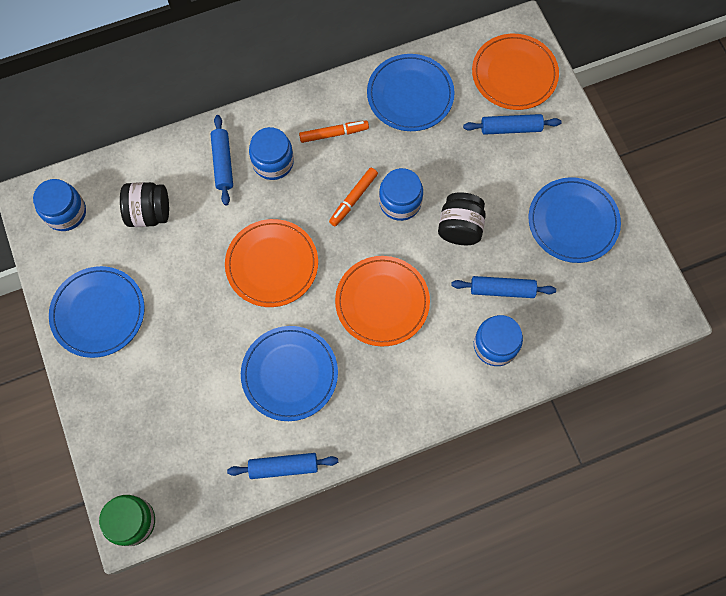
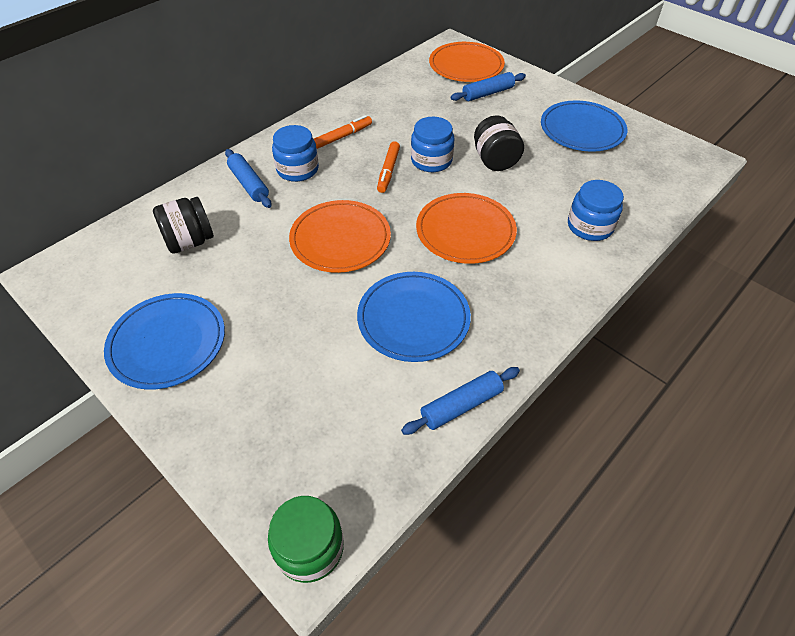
camera: 25 degrees left, 20 degrees down
(65, 212) = (93, 270): blue jar -> none
(410, 95) = (392, 97): blue plate -> none
(502, 290) = (563, 188): blue rolling pin -> none

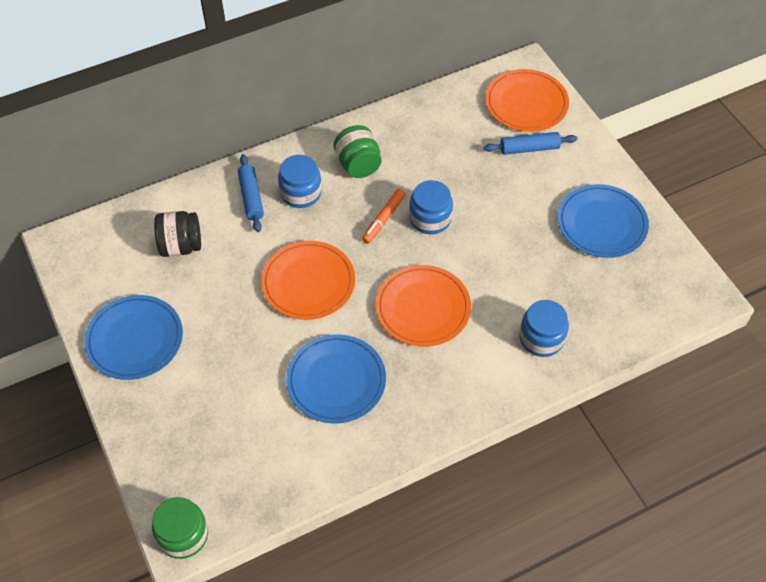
camera: 20 degrees right, 5 degrees up
(342, 136) = (358, 165): orange marker -> green jar
(461, 405) = (338, 469): blue rolling pin -> none
(495, 161) = (492, 236): black jar -> none

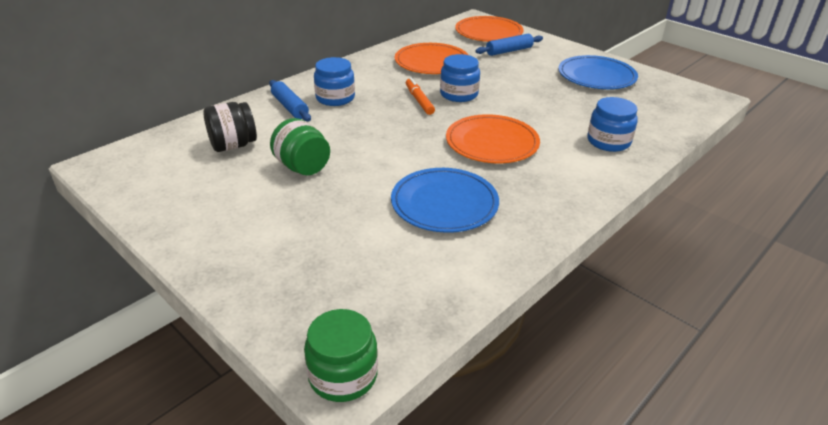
camera: 20 degrees left, 20 degrees down
(135, 339) = (208, 217): blue plate -> none
(308, 282) = (374, 146): orange plate -> orange plate (431, 62)
(358, 165) = (377, 77): green jar -> green jar (302, 167)
(383, 219) = (419, 100): orange marker -> orange marker turned 150 degrees clockwise

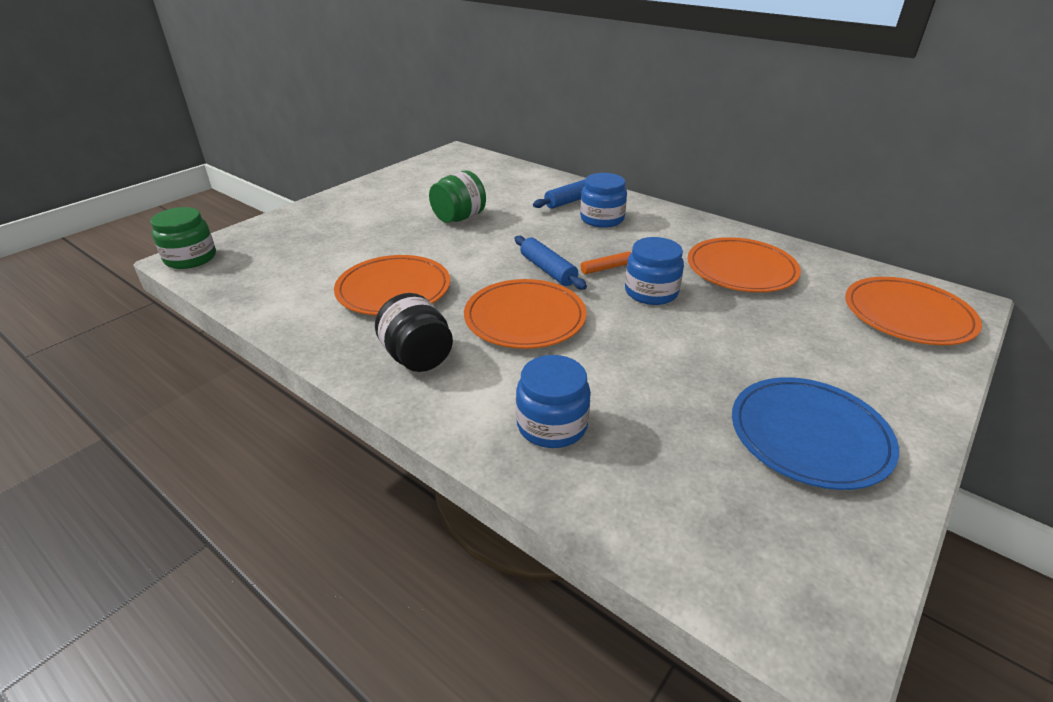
camera: 85 degrees right, 0 degrees up
(233, 145) = (492, 187): black jar -> black jar (417, 358)
(444, 203) = (393, 289): blue plate -> orange plate
(509, 51) = (844, 335): blue rolling pin -> blue rolling pin (548, 270)

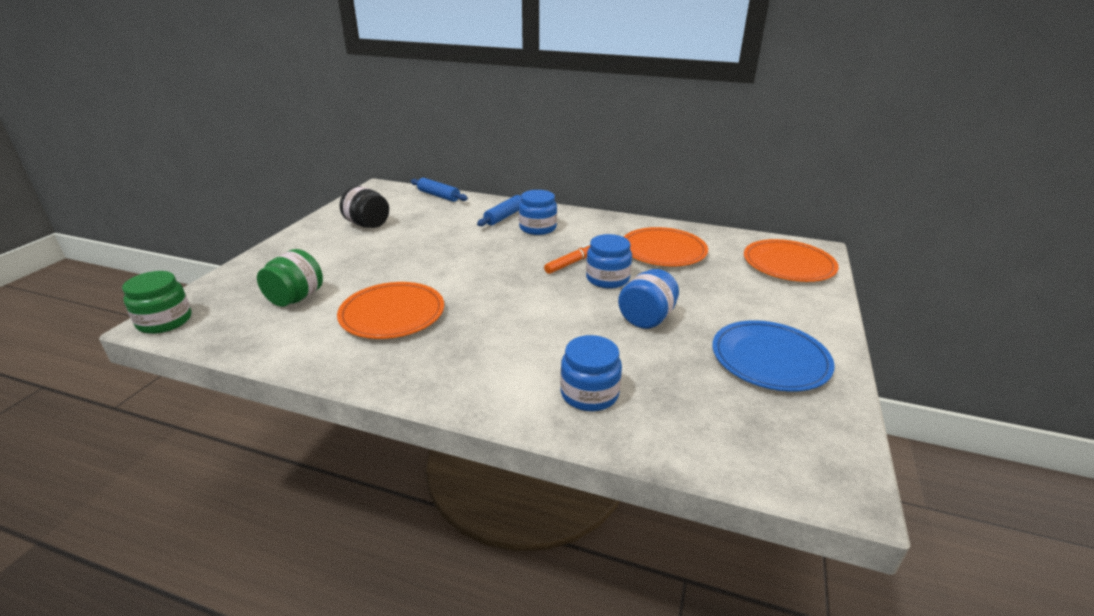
camera: 20 degrees left, 5 degrees down
(417, 358) = (448, 366): black jar -> black jar (367, 225)
(459, 218) = (415, 244): green jar -> green jar (295, 298)
(525, 318) = (520, 316): orange plate -> none
(548, 270) = (517, 275): blue rolling pin -> blue rolling pin (438, 196)
(672, 349) = (646, 318): none -> blue jar

